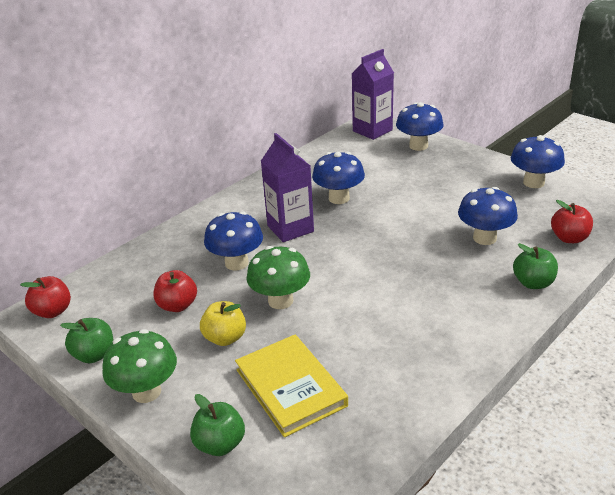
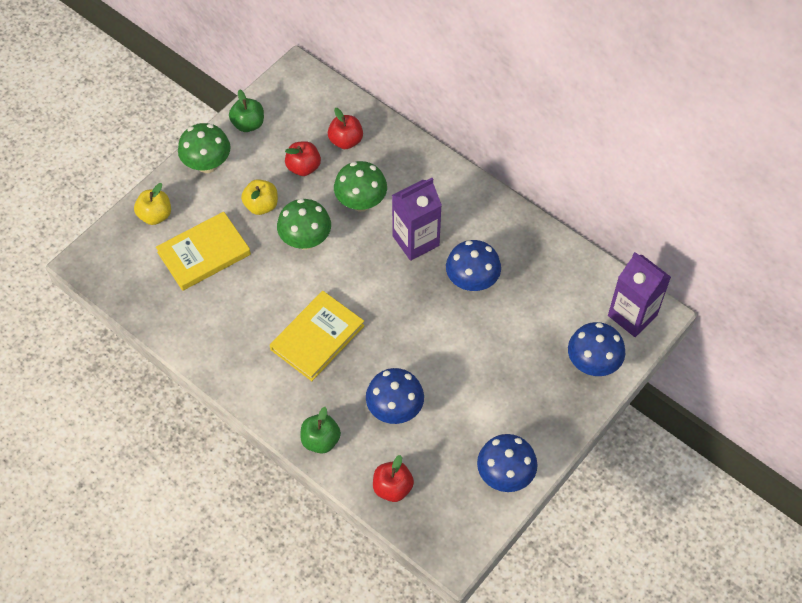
camera: 85 degrees right, 25 degrees up
(53, 311) = (301, 84): red apple -> red apple (346, 141)
(220, 444) = (155, 215): green apple -> yellow apple
(236, 263) = (361, 202): blue mushroom -> green mushroom
(409, 288) = (317, 338): none -> yellow book

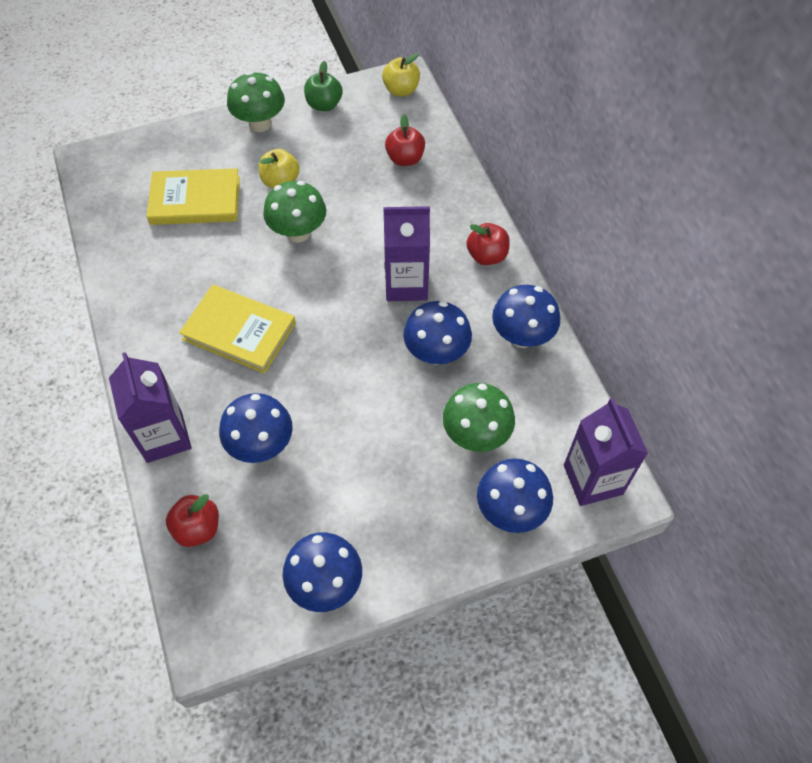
camera: 30 degrees right, 0 degrees up
(155, 215) = (179, 147): yellow apple -> yellow apple (401, 90)
(303, 167) = (346, 165): red apple -> red apple (487, 256)
(317, 338) = (239, 331): yellow book -> yellow book turned 45 degrees clockwise
(320, 440) = (164, 436): green apple -> purple carton
(361, 202) = (378, 222): green mushroom -> green mushroom (476, 435)
(523, 239) = (522, 336): none -> blue mushroom

